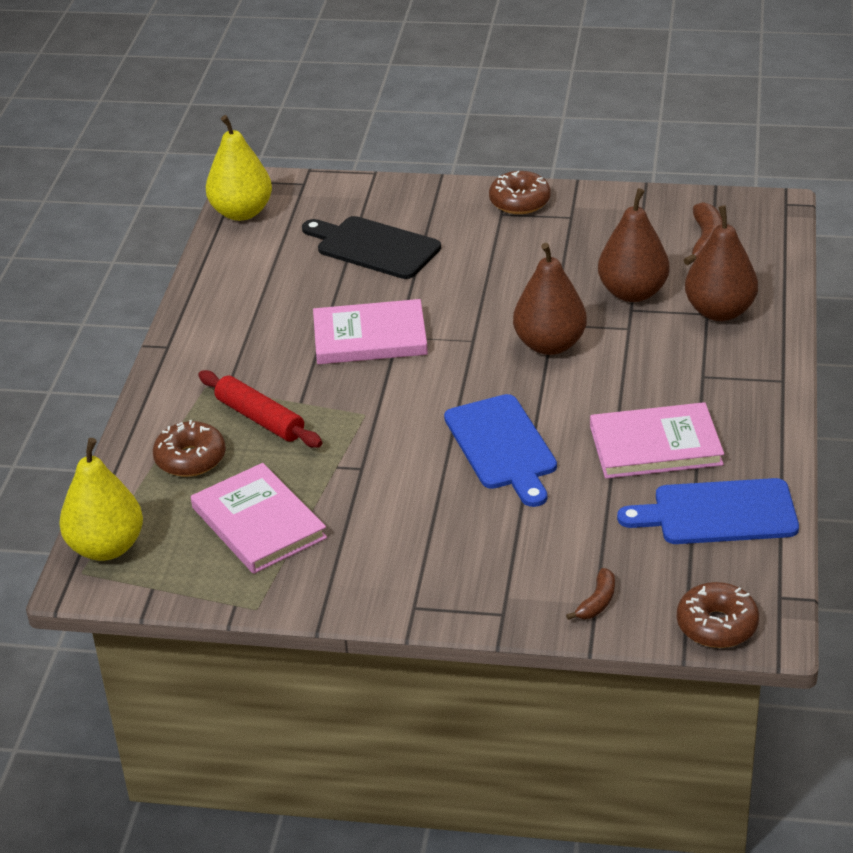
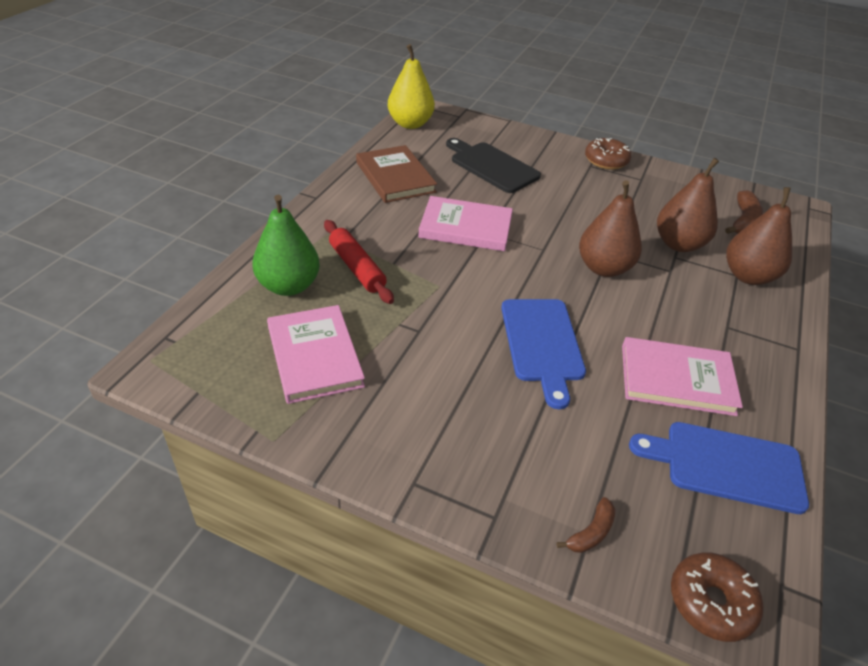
camera: 10 degrees right, 5 degrees up
(106, 547) = (183, 343): yellow pear -> none
(190, 459) = (288, 286): brown donut -> green pear
(255, 294) = (395, 177): none -> brown book

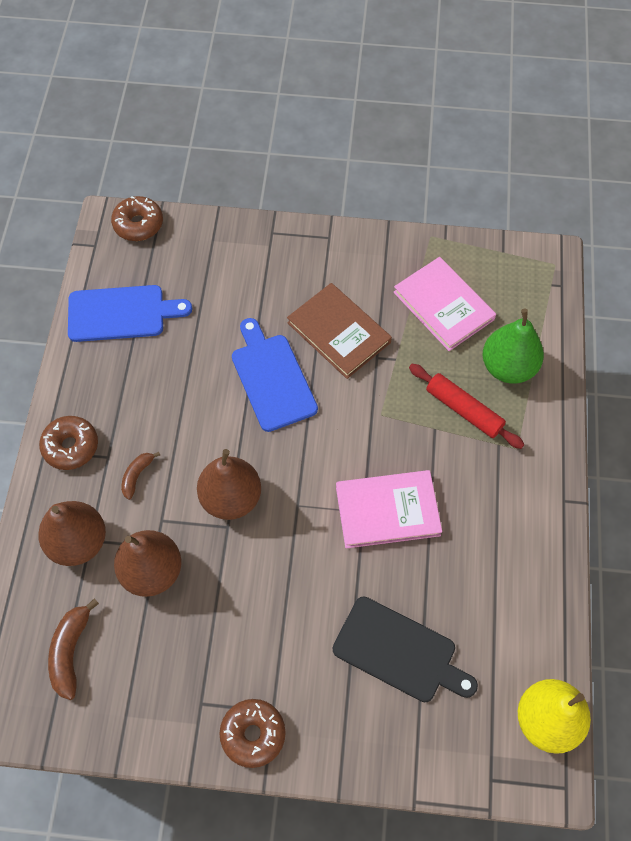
camera: 165 degrees right, 20 degrees up
(395, 177) = (502, 575): brown book -> brown book (338, 333)
(591, 532) = (211, 241): brown banana -> brown banana (137, 476)
(677, 379) = (156, 378): pink book -> none
(769, 345) = (71, 446): none -> brown donut

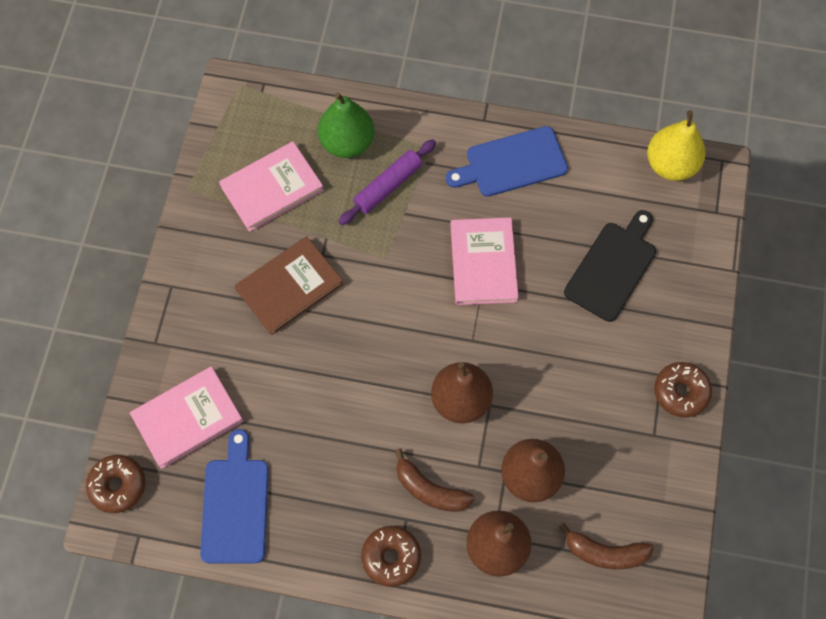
camera: 85 degrees left, 5 degrees up
(137, 476) = (429, 489): brown banana -> brown banana, size x1.62
(201, 267) = (187, 418): none -> pink book
(272, 378) = (334, 354): blue cutting board -> blue cutting board (512, 163)
(464, 410) = (388, 186): red rolling pin -> purple rolling pin

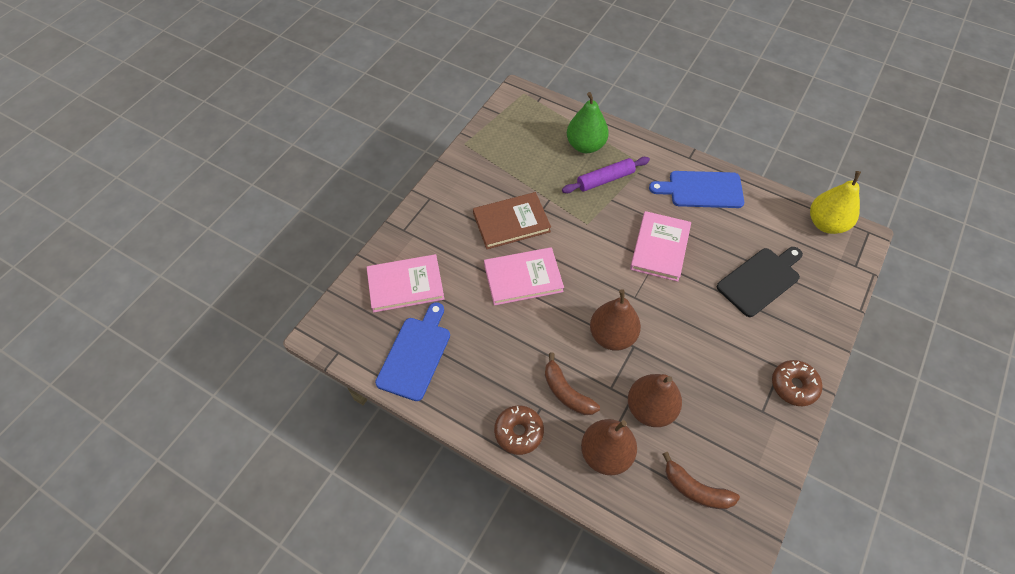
camera: 20 degrees right, 10 degrees down
(118, 486) = (338, 314): brown donut -> none
(272, 188) = (522, 159): pink book -> pink book (523, 278)

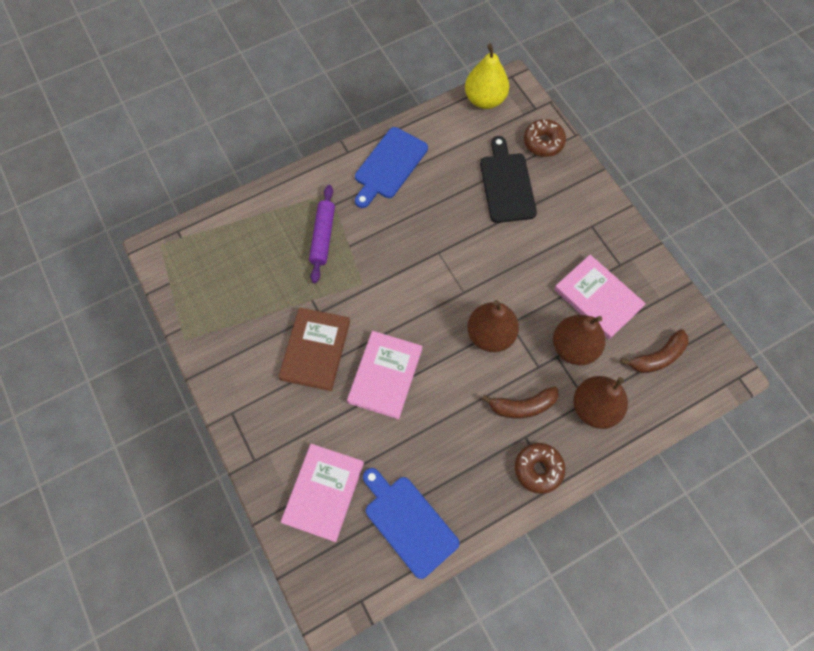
camera: 60 degrees left, 10 degrees up
(585, 145) = (270, 228): green pear -> none
(660, 248) = (427, 239): pink book -> pink book (598, 298)
(793, 386) = (611, 227): brown donut -> brown donut (543, 142)

